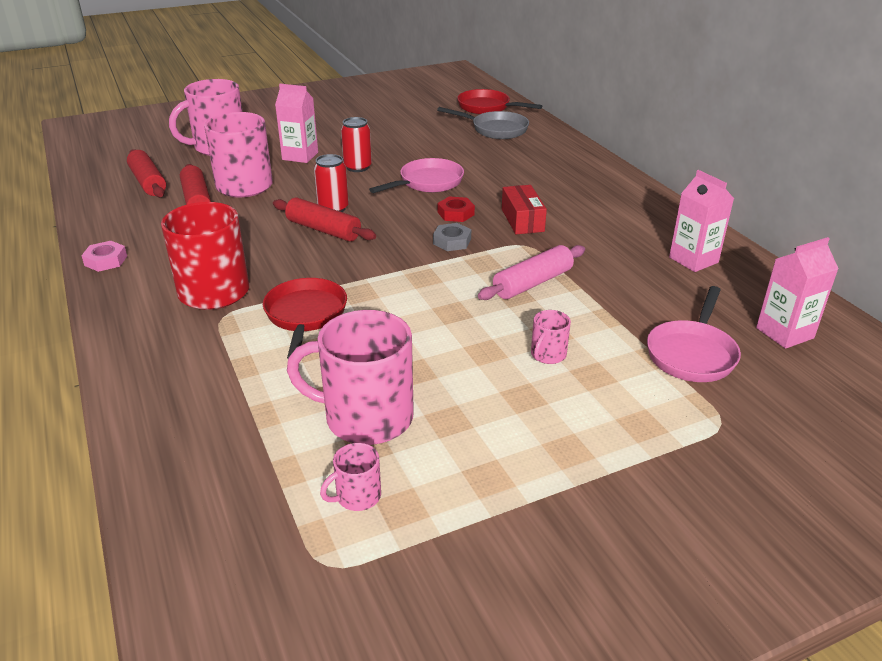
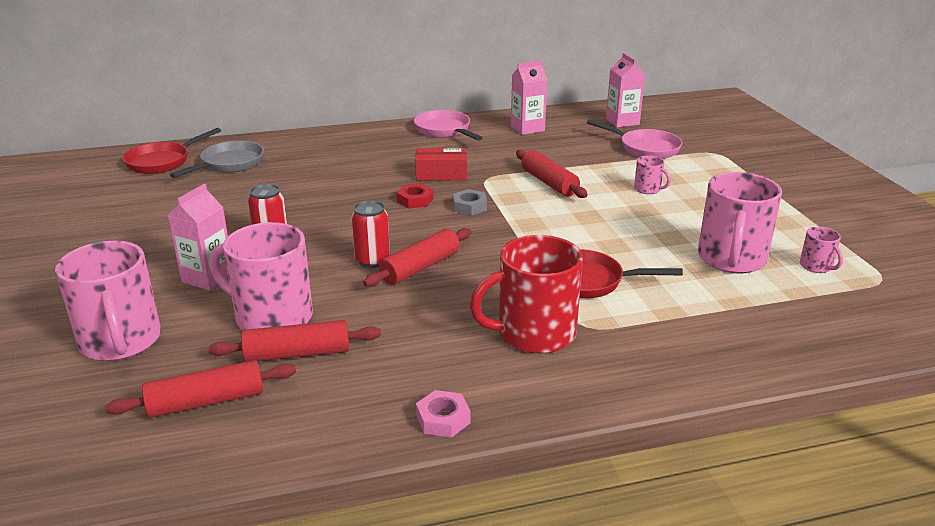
camera: 80 degrees left, 5 degrees down
(428, 182) = (338, 207): pink pan -> pink pan (444, 130)
(532, 283) = (549, 183): pink rolling pin -> red rolling pin

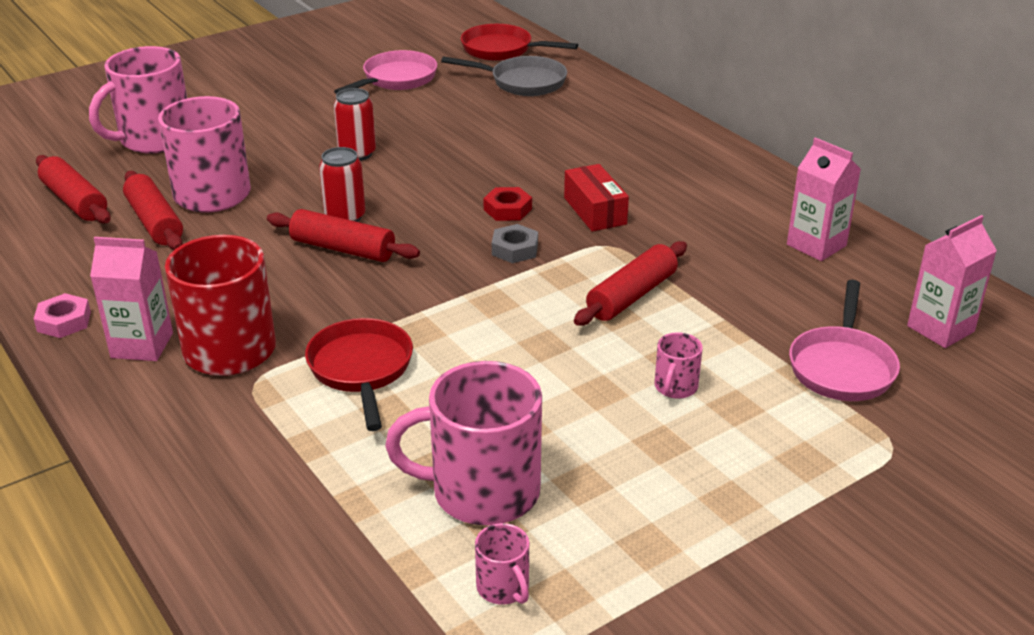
camera: 70 degrees right, 5 degrees up
(208, 277) = (272, 143): pink carton -> pink carton (142, 345)
(444, 130) = (743, 183): pink pan -> pink pan (396, 79)
(816, 266) = (503, 588): pink mug -> pink mug turned 75 degrees counterclockwise

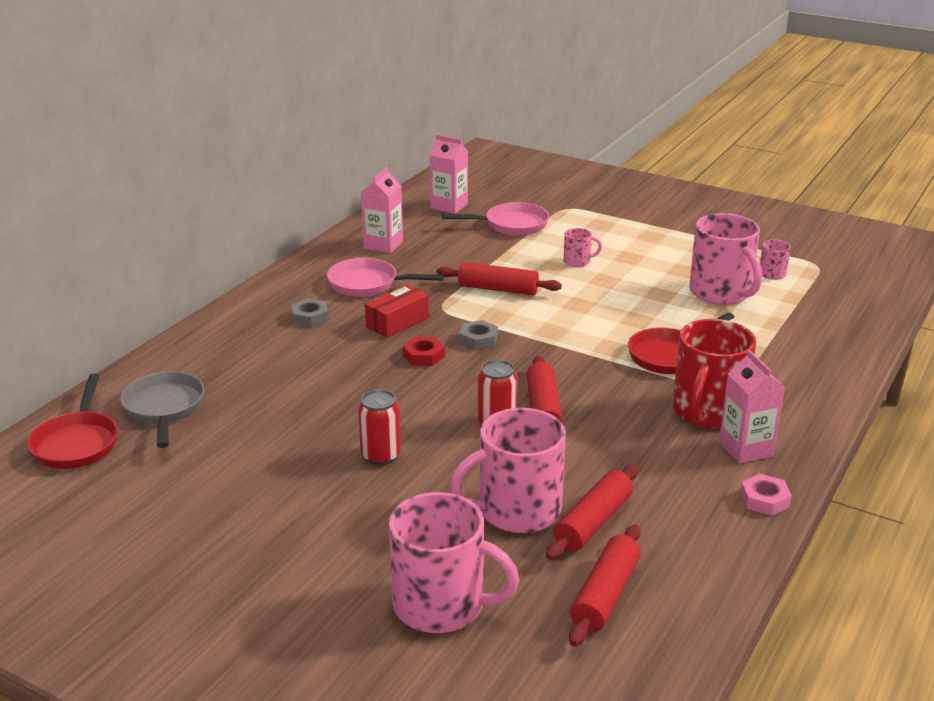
camera: 115 degrees left, 5 degrees down
(396, 79) = (190, 488): pink pan -> pink pan (368, 284)
(643, 166) = (310, 317): none -> grey nut

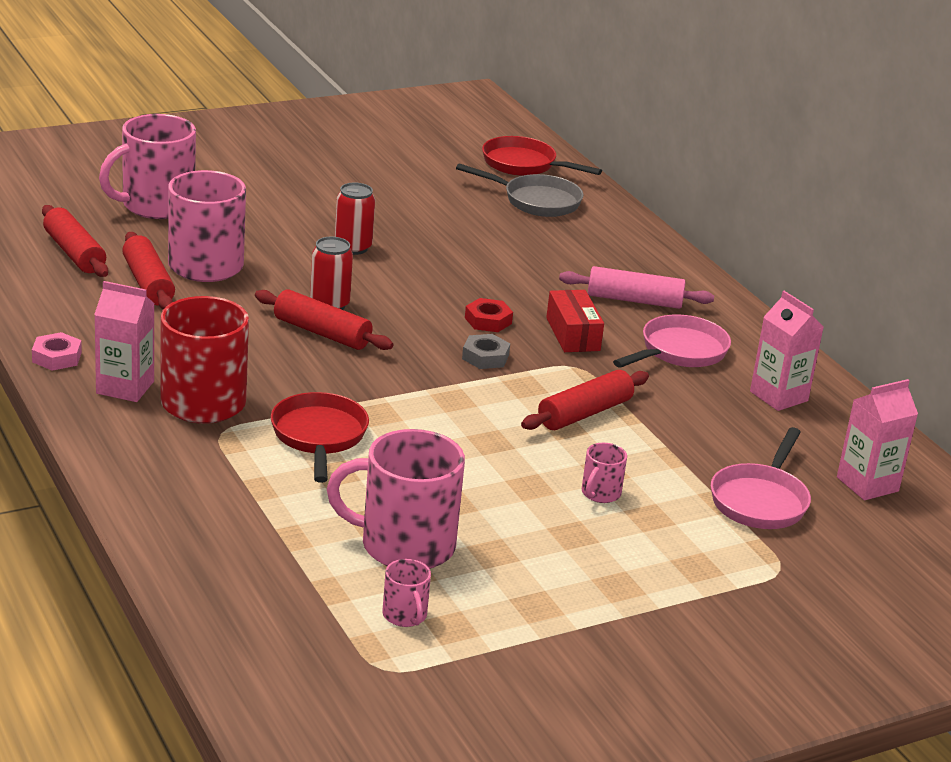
camera: 120 degrees right, 0 degrees up
(310, 317) = (634, 300): grey nut -> pink rolling pin

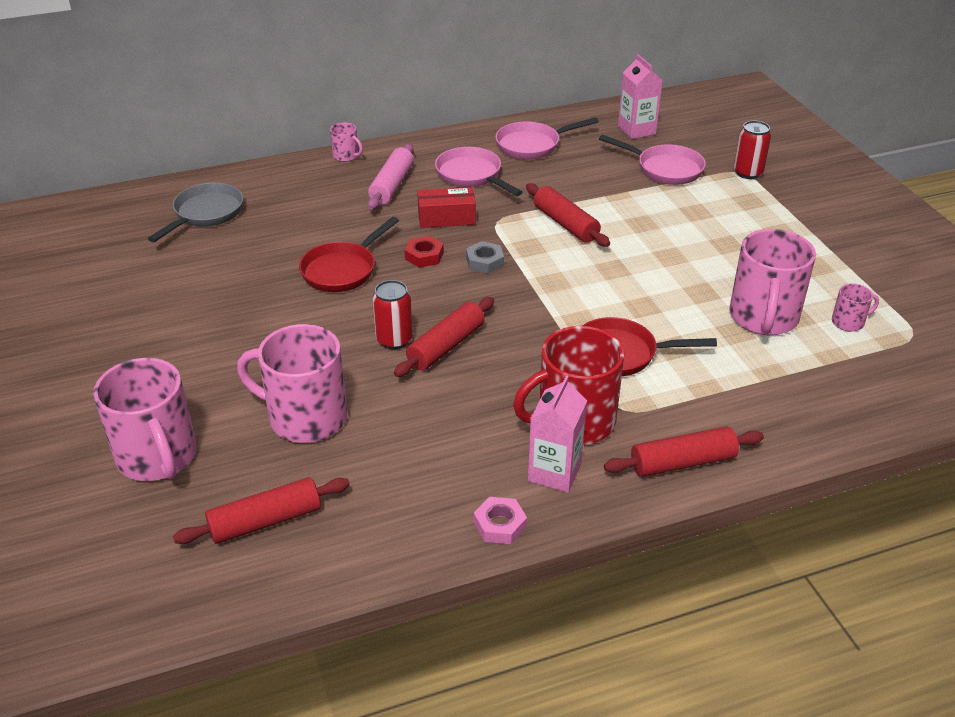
camera: 80 degrees left, 10 degrees up
(148, 283) = (342, 460): red rolling pin -> red rolling pin (682, 462)
(352, 247) = (281, 321): red can -> red can (747, 173)
(523, 164) = (127, 214): red pan -> red pan (342, 270)
(600, 493) = (672, 228): pink mug -> pink mug (346, 156)
(778, 396) = (532, 145): pink carton -> pink pan

